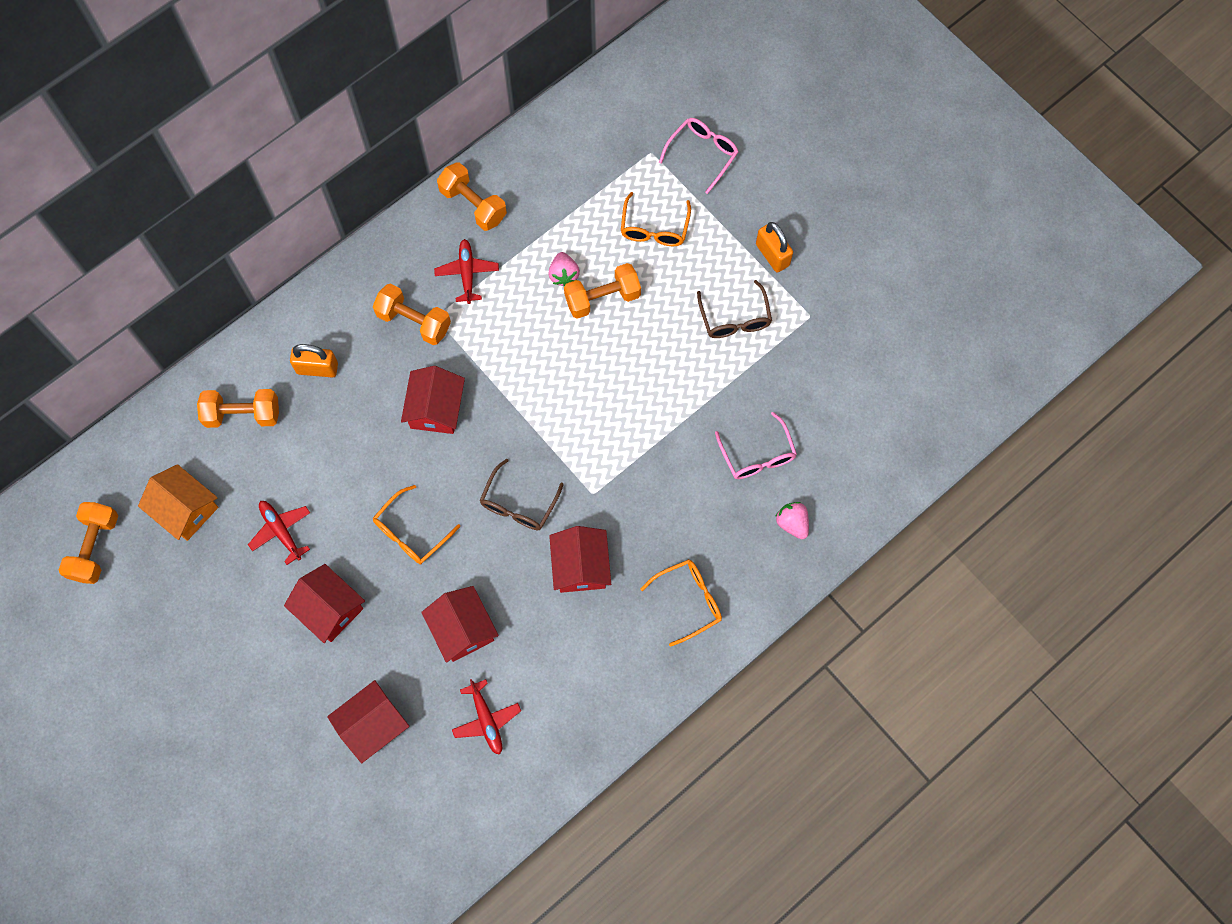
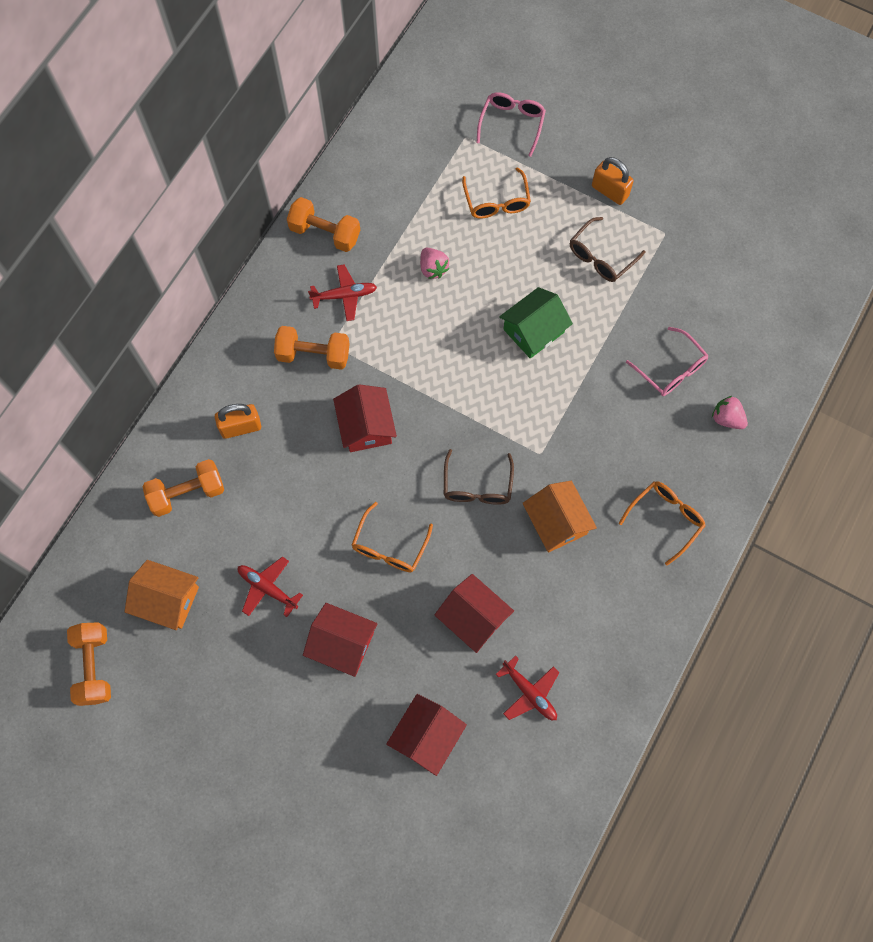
camera: 20 degrees left, 0 degrees up
(467, 273) = (345, 295): red plane -> red plane turned 105 degrees clockwise
(580, 566) = (556, 522): red house -> orange house
(602, 298) = (476, 277): orange dumbbell -> none
(637, 370) = (533, 331): none -> green house
(735, 319) = (601, 257): brown glasses -> brown glasses turned 75 degrees clockwise

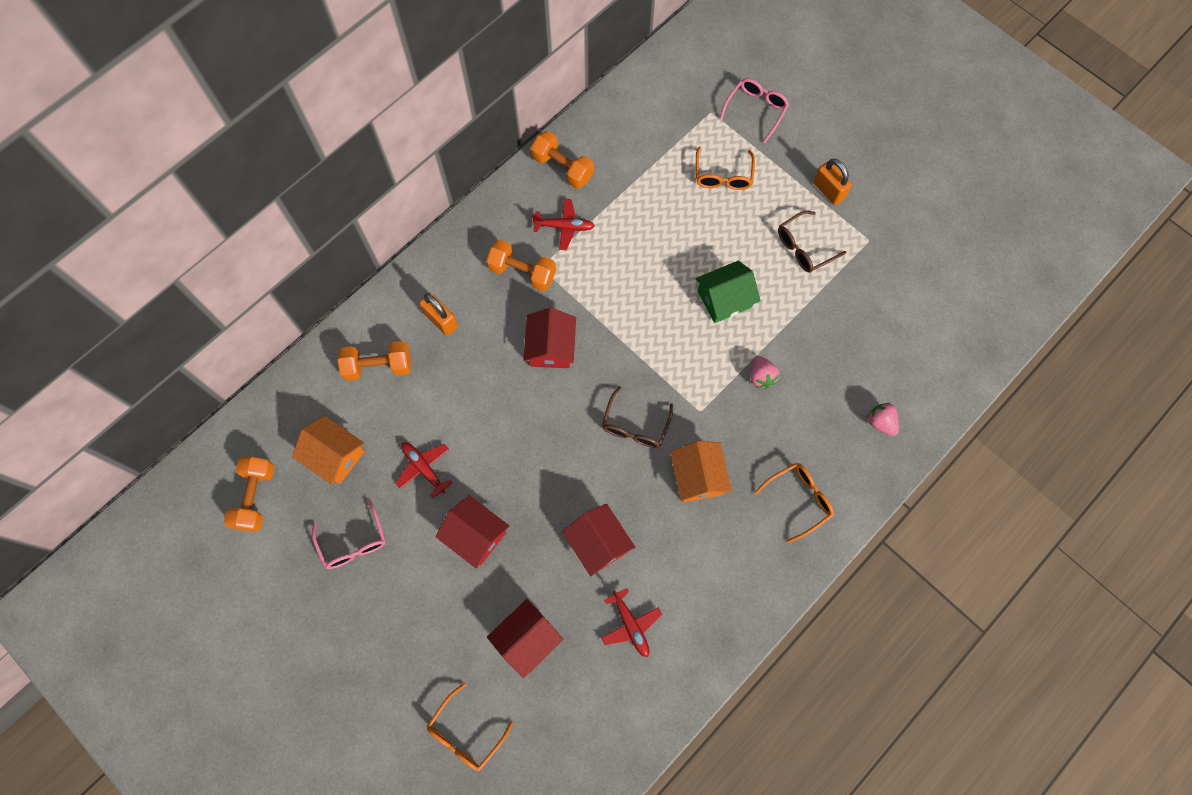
camera: 15 degrees right, 0 degrees up
(241, 427) = (441, 320): orange padlock -> orange padlock turned 45 degrees clockwise
(389, 547) = (541, 460): orange glasses -> orange glasses (465, 734)
(433, 268) = (649, 222): pink strawberry -> pink strawberry (761, 377)
(671, 369) = (841, 365): pink glasses -> pink glasses (353, 542)

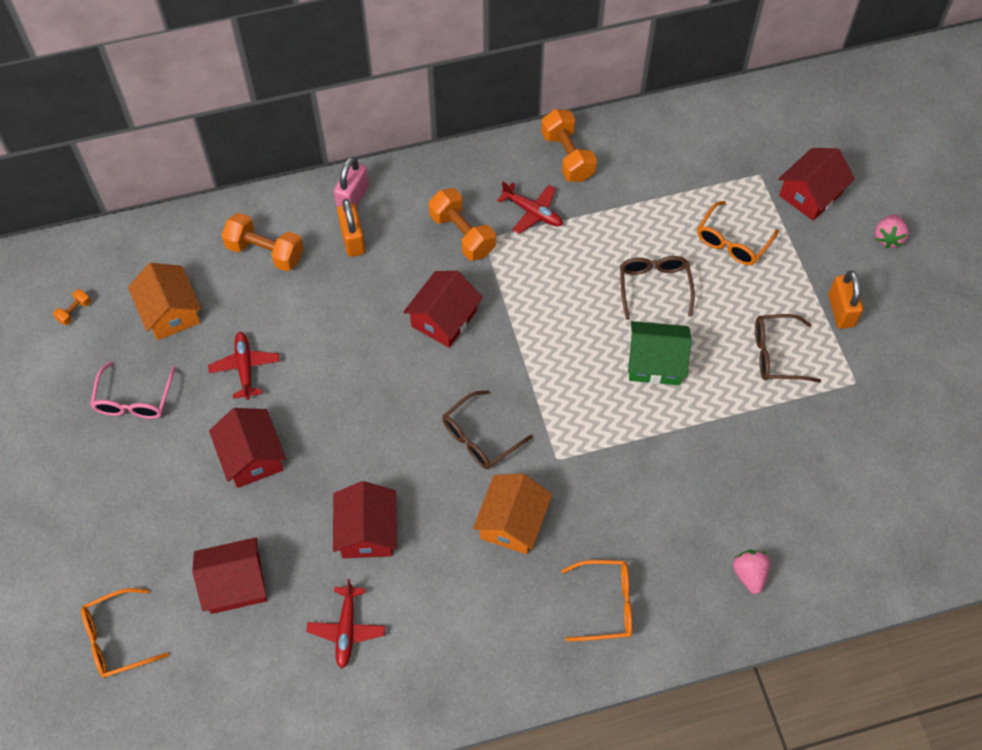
camera: 30 degrees right, 10 degrees down
(255, 497) = (74, 312): orange dumbbell -> orange dumbbell, size x0.47
(419, 286) = (353, 198): none -> pink padlock
(688, 240) = (654, 286): none -> brown glasses
(756, 110) = (810, 194): pink glasses -> red house
(761, 377) = (645, 459): pink strawberry -> pink strawberry (888, 238)

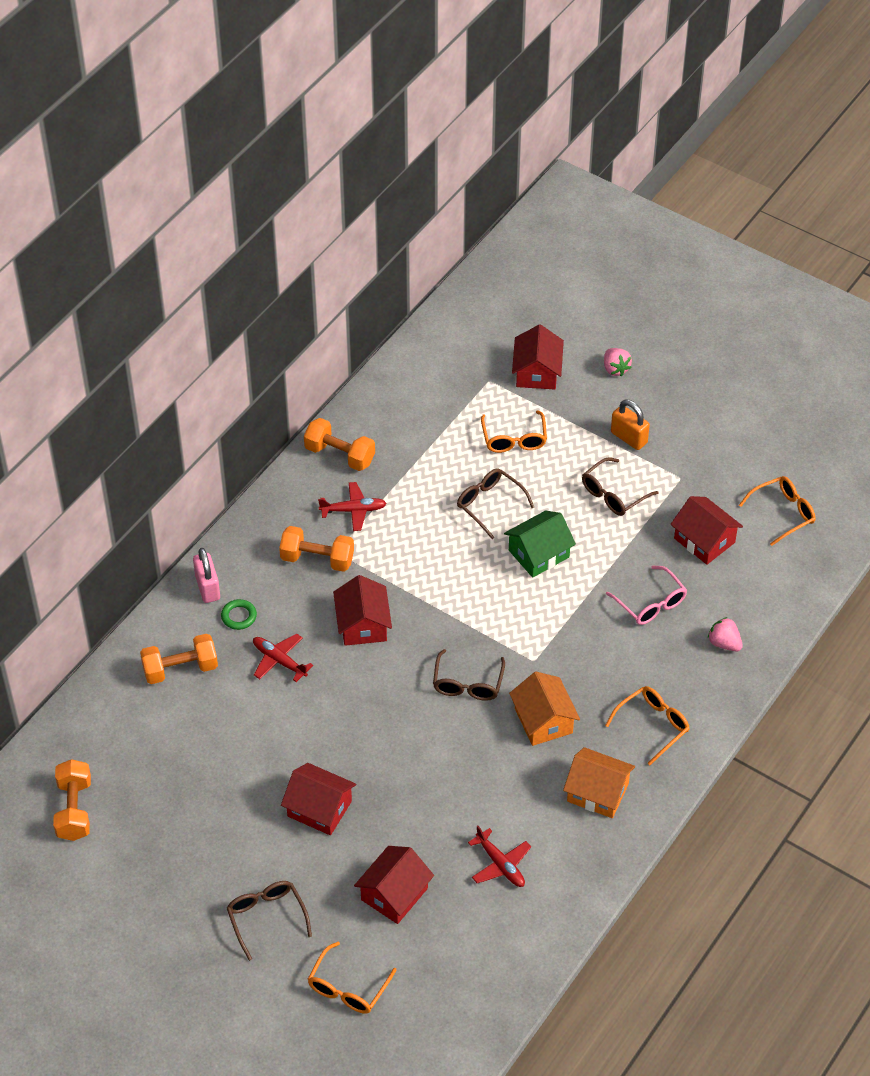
camera: 40 degrees left, 10 degrees down
(74, 312) = (74, 810): orange dumbbell -> orange dumbbell, size x2.11
(118, 520) = (266, 917): none -> brown glasses
(134, 400) = (190, 835): pink glasses -> pink glasses (651, 604)
(170, 312) = (151, 758): orange house -> orange house (597, 792)
(245, 367) = (251, 756): red plane -> red plane (279, 660)
(353, 240) = (239, 616): orange padlock -> green ring
(367, 531) = (451, 796): red house -> red house (704, 540)
(927, 487) = (783, 513): none -> orange glasses

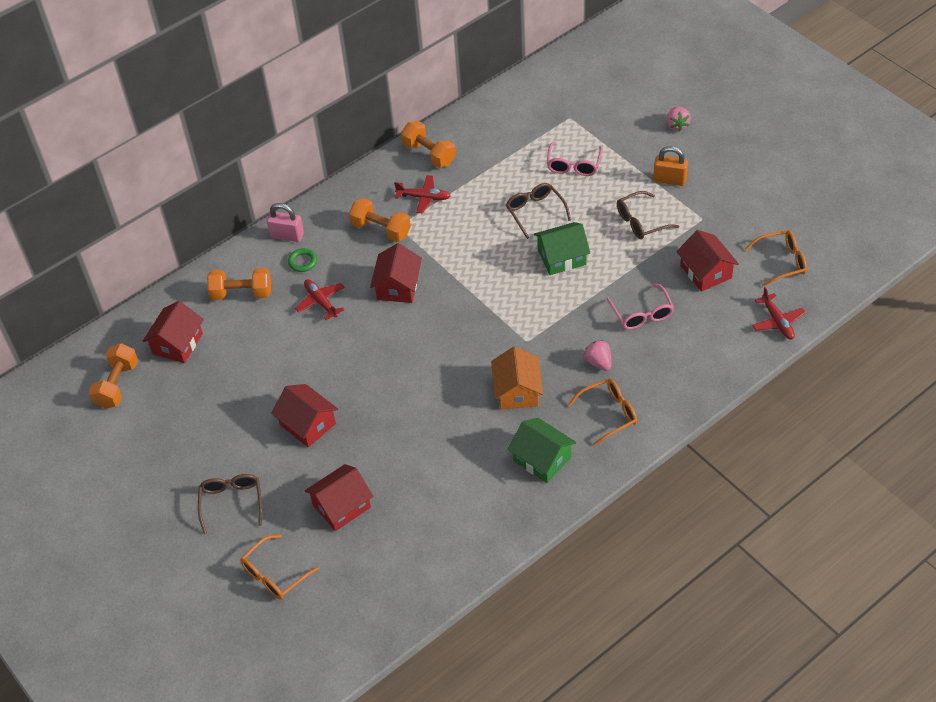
camera: 20 degrees right, 0 degrees up
(207, 587) = (287, 236): pink padlock -> pink padlock turned 75 degrees counterclockwise
(468, 684) = (465, 349): brown glasses -> none
(500, 865) = (438, 501): red plane -> red plane (777, 322)
(514, 439) = (573, 165): orange glasses -> pink glasses
(537, 372) = (611, 117): red house -> red house (177, 343)
(597, 792) = (542, 459): orange house -> green house
(629, 438) = (669, 180): orange padlock -> orange padlock turned 45 degrees counterclockwise
(724, 643) = (694, 358): pink strawberry -> pink strawberry (598, 362)

